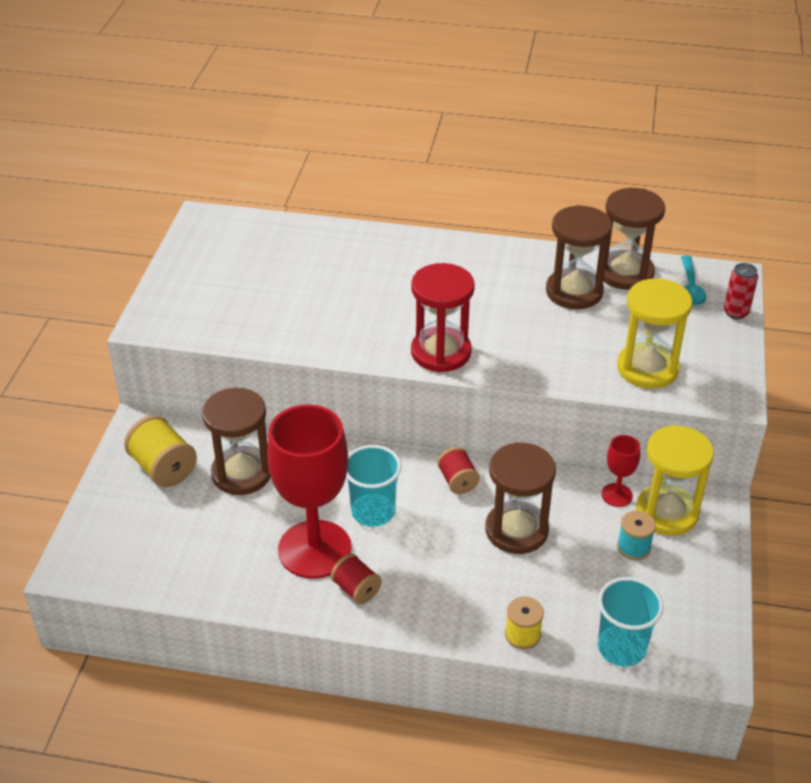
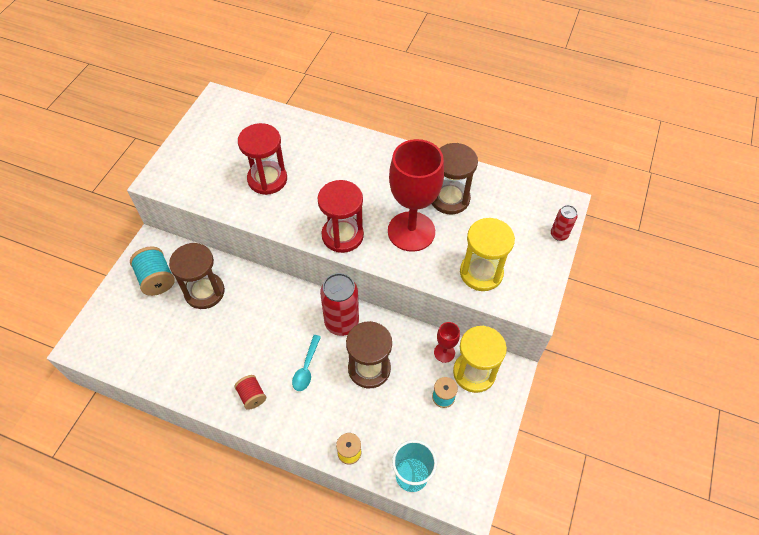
camera: 10 degrees right, 15 degrees up
(163, 468) = (156, 279): yellow spool -> turquoise spool
(310, 302) = (267, 179): none -> red hourglass
(314, 549) = (234, 360): red goblet -> red goblet (411, 231)
(373, 512) = (280, 337): turquoise cup -> none
(457, 481) = (341, 322): red spool -> red can
(625, 273) = (490, 188): brown hourglass -> none
(690, 287) = (533, 208): turquoise spoon -> turquoise spoon (306, 368)

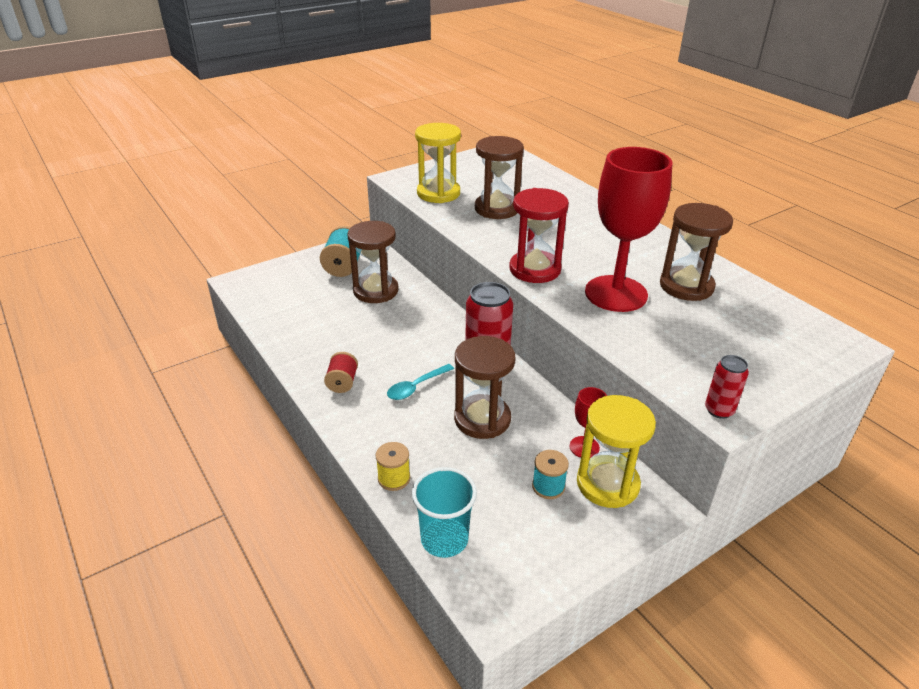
camera: 35 degrees right, 20 degrees down
(267, 179) = (497, 209): red hourglass -> brown hourglass
(481, 273) = (675, 357): yellow hourglass -> yellow hourglass (438, 193)
(559, 234) = (815, 366): red can -> red can (719, 410)

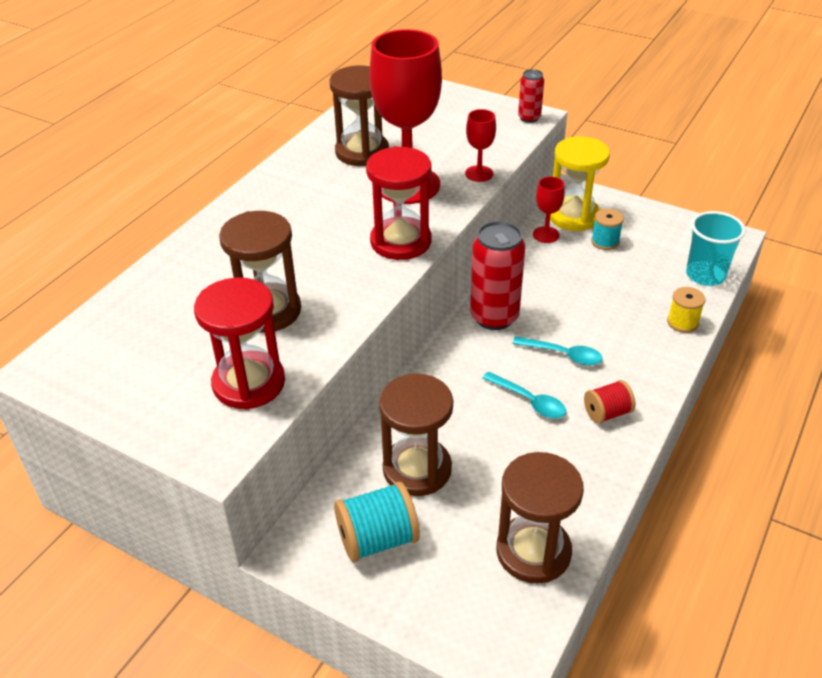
camera: 115 degrees left, 5 degrees up
(387, 352) = (529, 401): none -> turquoise spoon
(438, 193) = (249, 383): yellow hourglass -> red hourglass
(482, 419) = (566, 297): brown hourglass -> brown hourglass (533, 551)
(613, 336) = (479, 174): none -> red goblet

